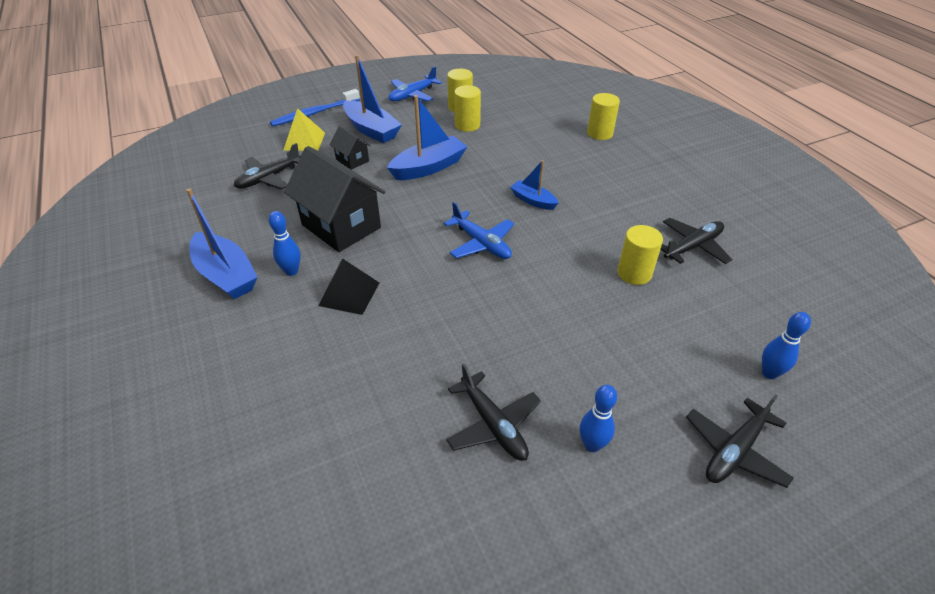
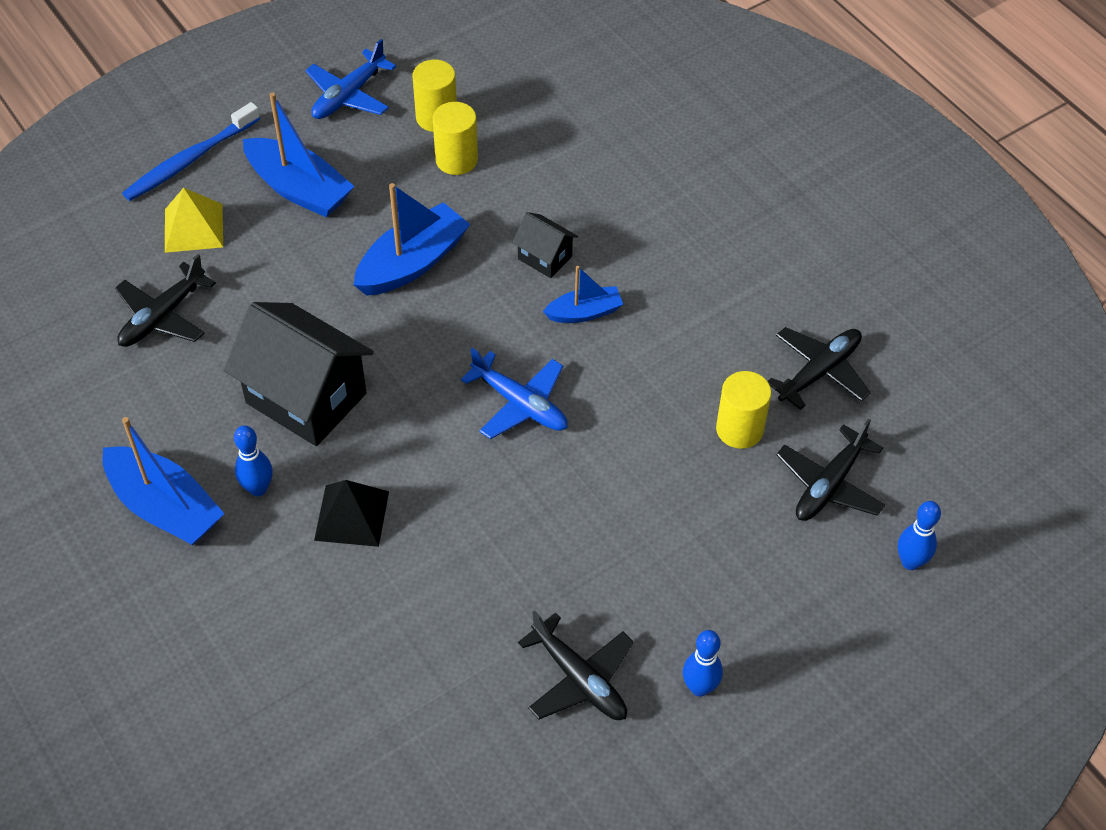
camera: 10 degrees left, 10 degrees up
(352, 160) = (286, 261): black house -> black house (545, 257)
(533, 200) = (584, 312): blue boat -> blue boat turned 135 degrees clockwise
(600, 133) = (675, 155): yellow cylinder -> none
(734, 451) = (864, 671): black plane -> black plane (829, 484)

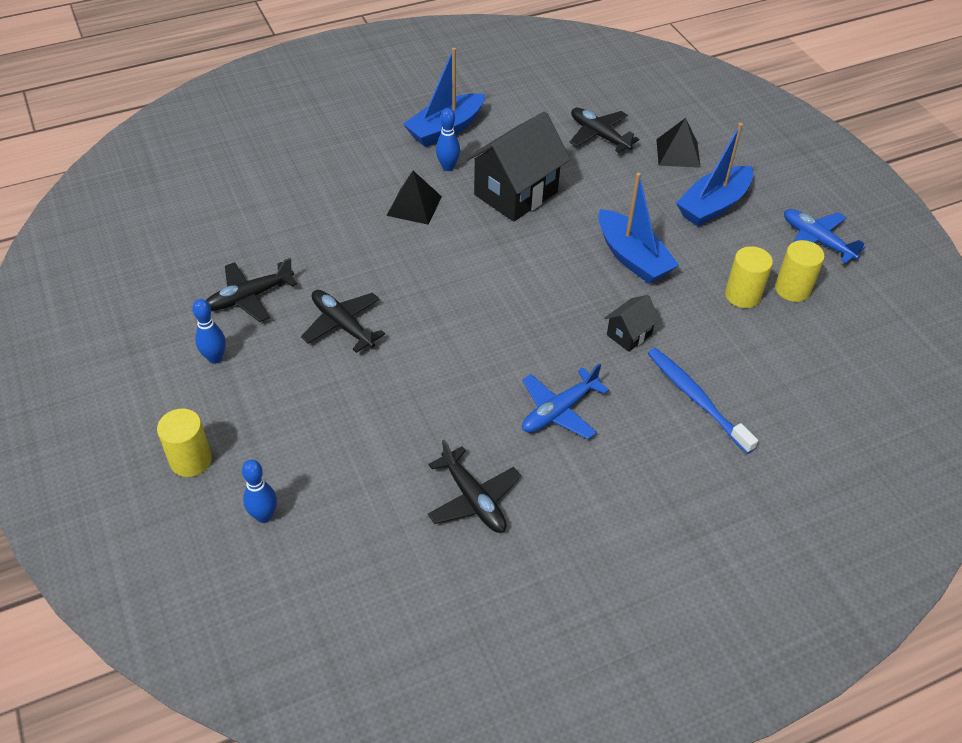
camera: 100 degrees right, 5 degrees down
(190, 160) = (745, 155): blue toothbrush -> blue toothbrush (696, 399)
(193, 228) = (678, 153): yellow pyramid -> black pyramid
(520, 404) = (485, 299): blue plane -> blue plane (559, 411)
(584, 312) = (567, 350): blue boat -> none
(739, 429) = (427, 428): yellow cylinder -> yellow cylinder (191, 460)
(829, 484) = (356, 477): black plane -> black plane (342, 324)

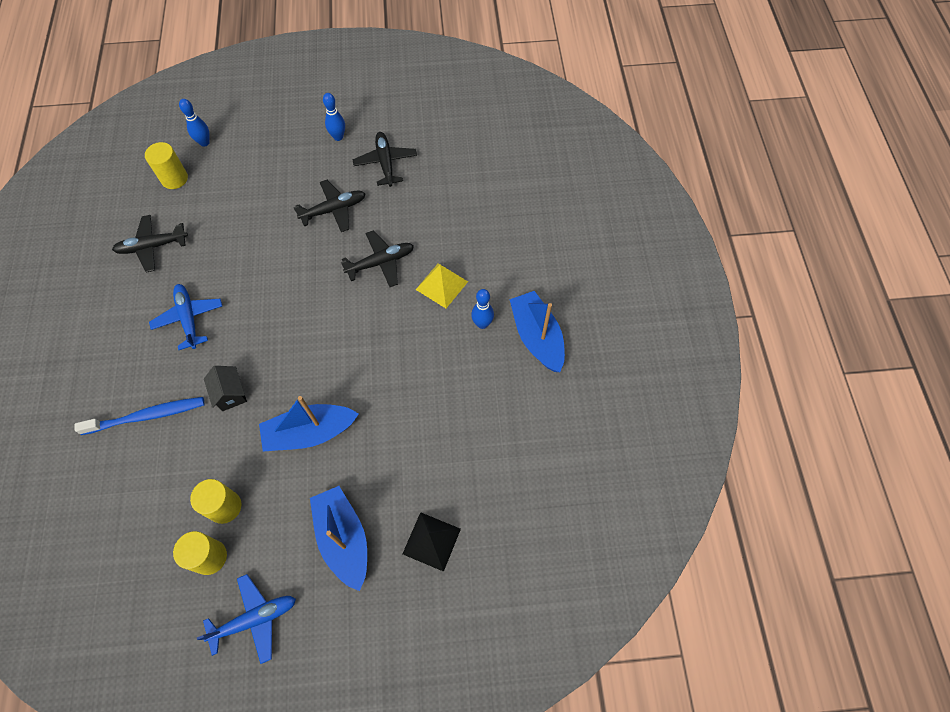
camera: 110 degrees right, 15 degrees up
(191, 460) = (263, 115): yellow cylinder -> yellow cylinder (174, 178)
(414, 205) = (442, 285): black pyramid -> yellow pyramid
(516, 193) = (427, 367): black house -> none
(599, 135) = (484, 472): black plane -> black plane (381, 262)

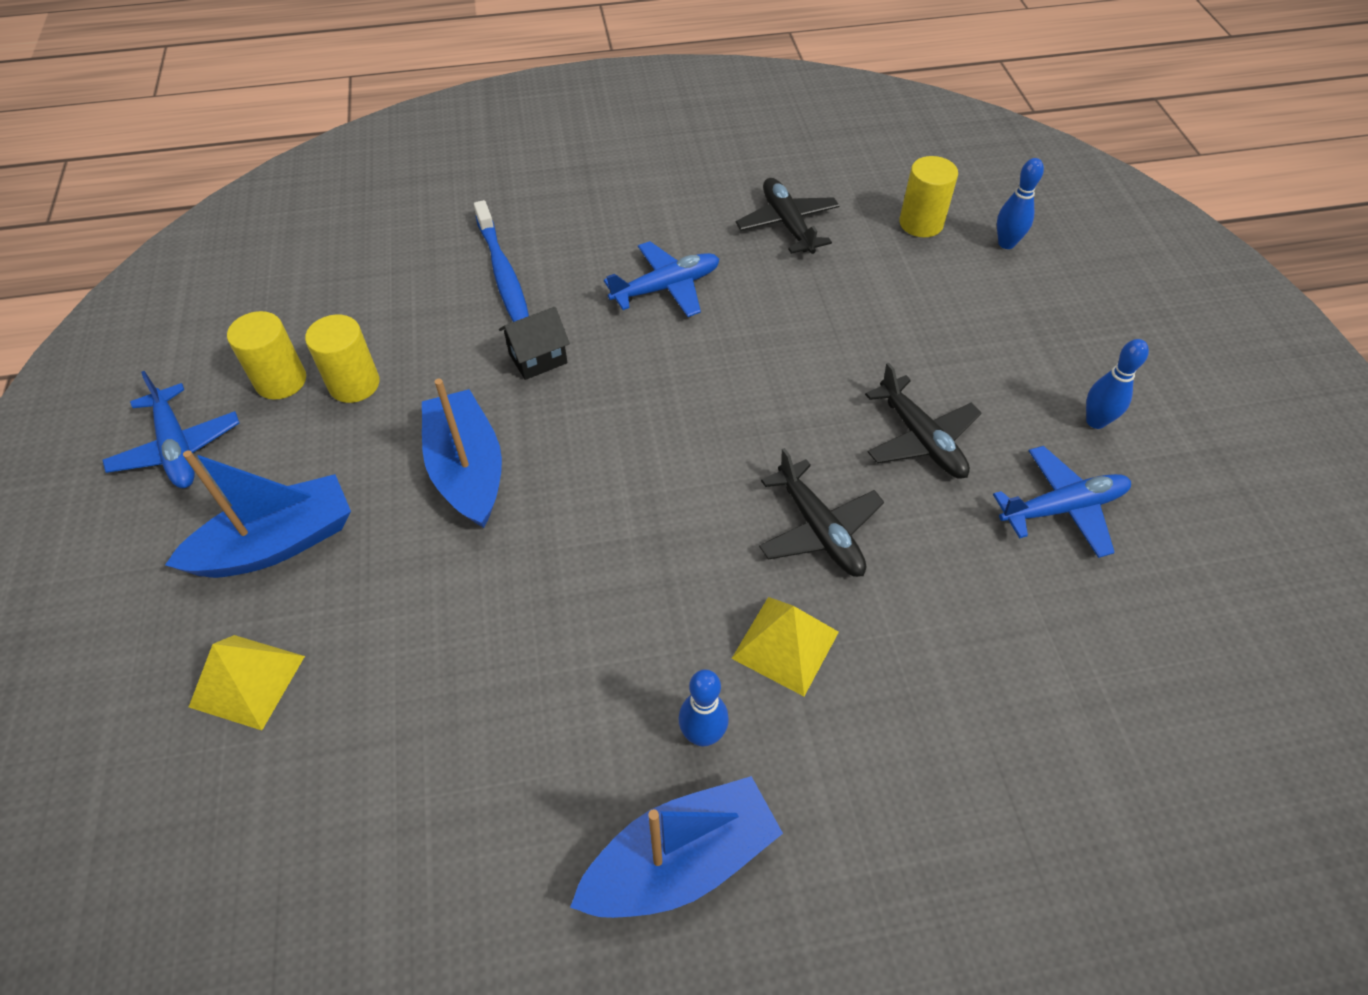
camera: 85 degrees right, 10 degrees down
(385, 163) = (1062, 508): black plane -> blue plane
(431, 541) = (247, 681): black pyramid -> yellow pyramid

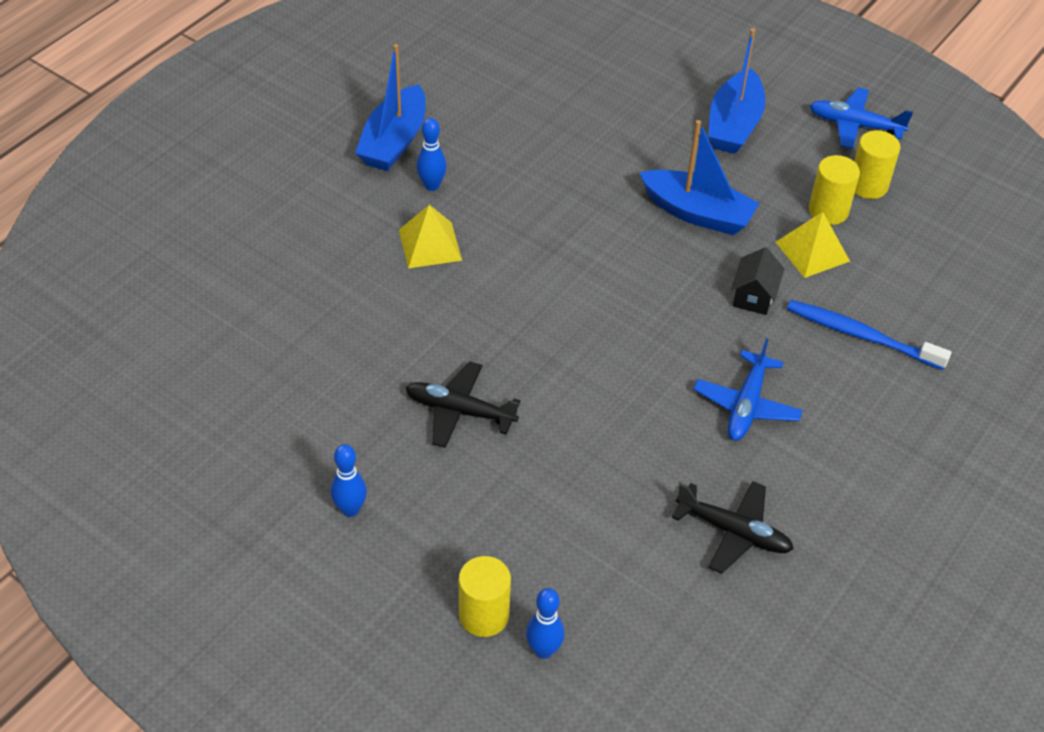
camera: 135 degrees right, 5 degrees down
(247, 681) = (658, 79): yellow pyramid -> yellow pyramid (812, 251)
(819, 530) = (469, 312): black plane -> none
(921, 223) = (633, 619): yellow cylinder -> yellow cylinder (484, 615)
(1062, 508) = (331, 424): blue plane -> none

